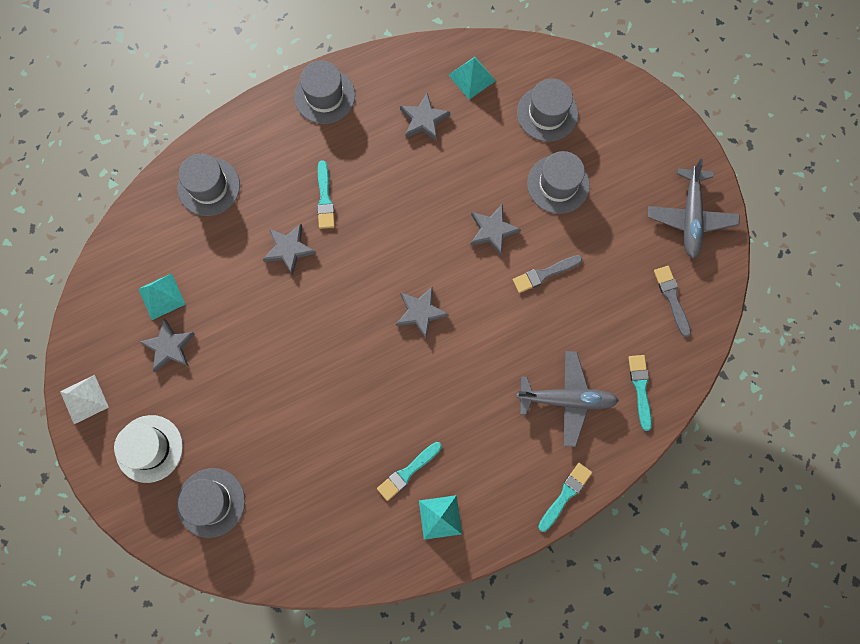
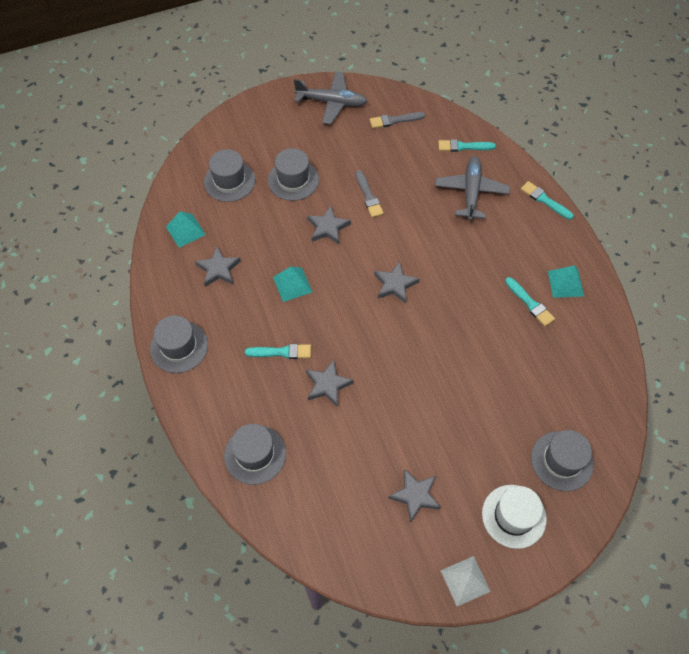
camera: 85 degrees left, 15 degrees down
(161, 296) = (364, 502): turquoise pyramid -> turquoise pyramid (292, 284)

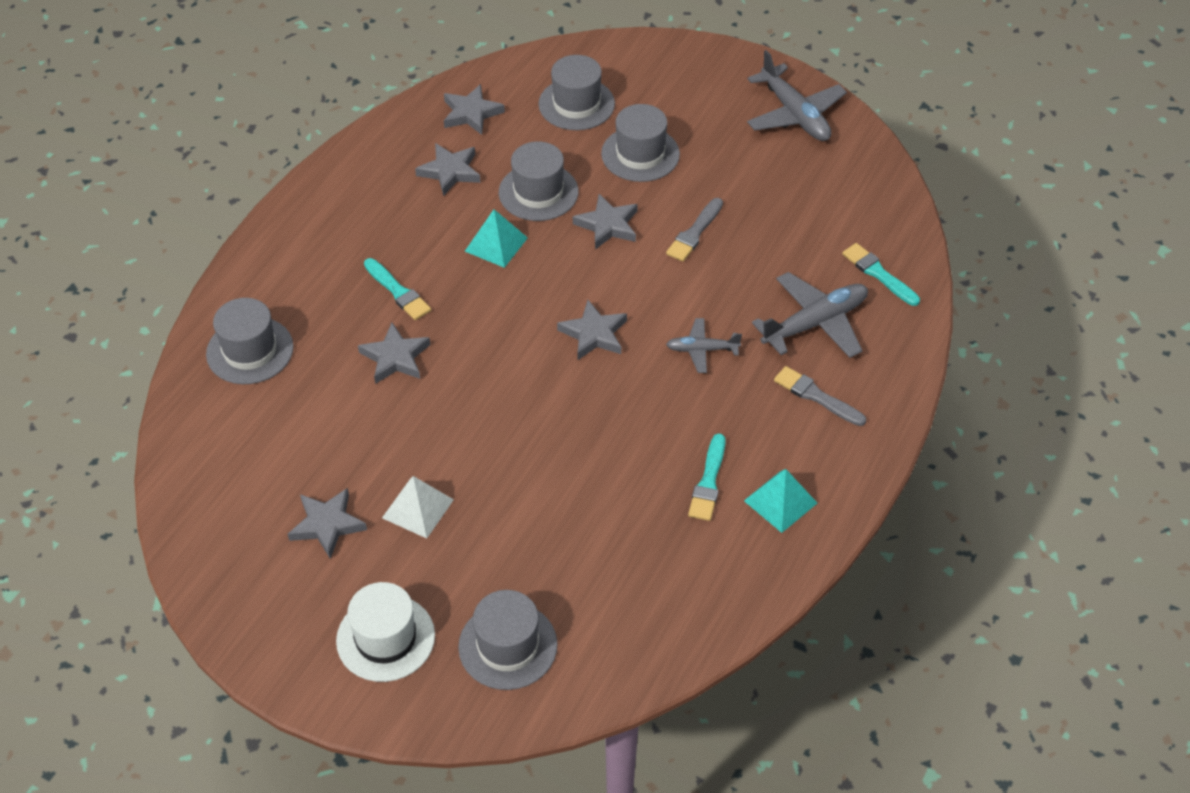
camera: 50 degrees right, 10 degrees down
(179, 347) = (320, 205): grey hat -> grey hat (538, 192)
(185, 230) = (471, 113): turquoise pyramid -> grey star
(394, 120) = (838, 186): grey brush -> grey brush (816, 396)
(446, 247) = (701, 350): none -> grey plane
(465, 581) = (260, 637): white pyramid -> white pyramid (417, 508)
(544, 200) = (890, 404): turquoise brush -> none

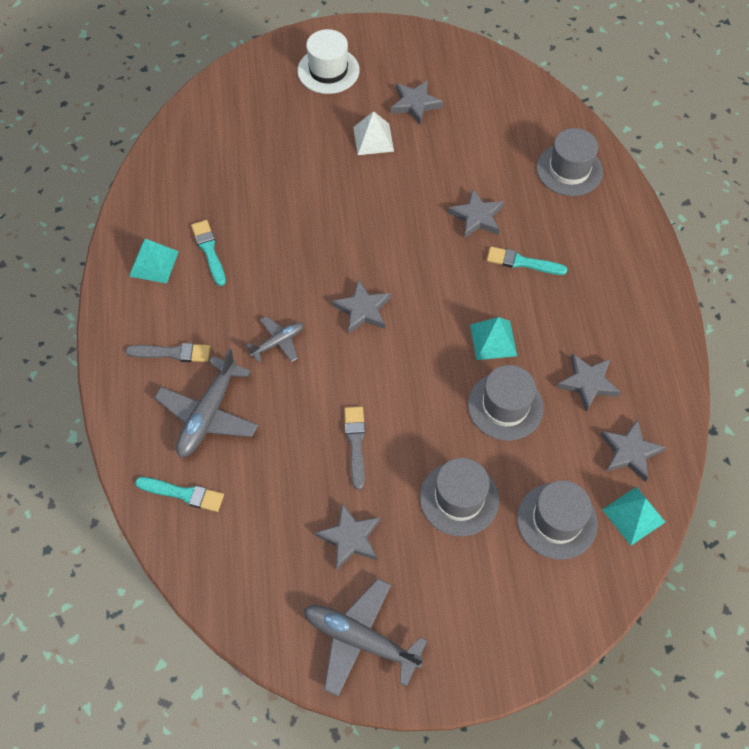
camera: 145 degrees right, 10 degrees up
(508, 646) = (259, 100): grey hat -> none
(514, 79) = (633, 515): none -> turquoise pyramid
(607, 225) = (427, 408): grey star -> grey star (350, 538)

